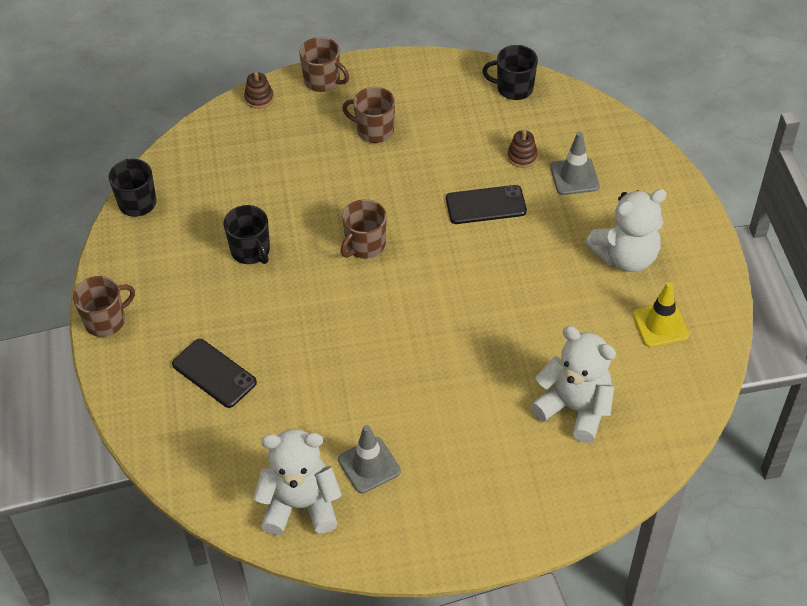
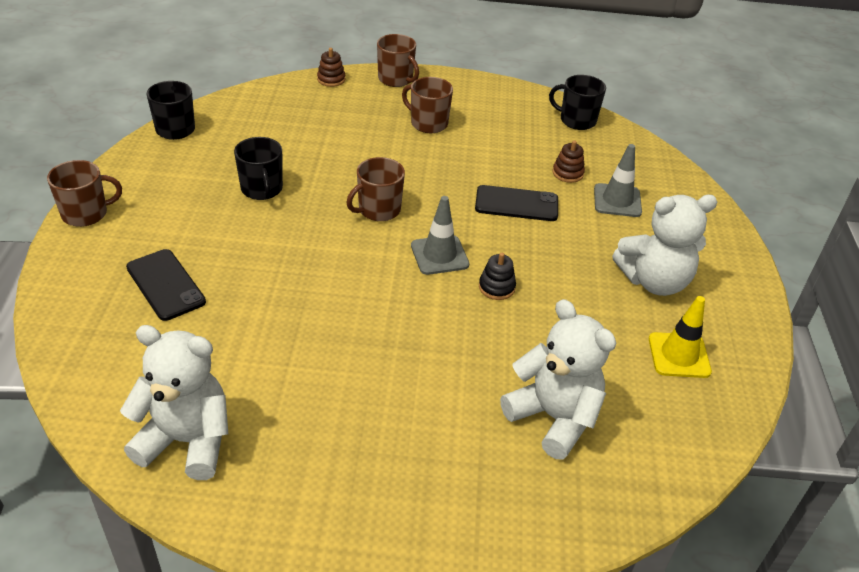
camera: 10 degrees right, 10 degrees down
(369, 465) = (287, 418): grey traffic cone -> grey traffic cone (439, 255)
(494, 299) = (496, 287): none -> black stacking toy

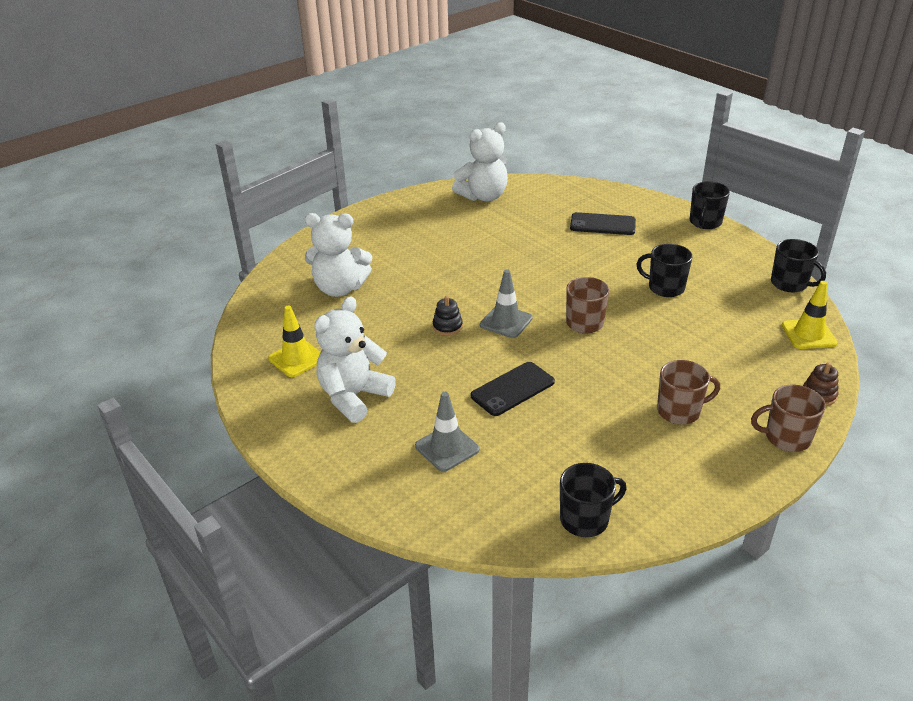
camera: 140 degrees right, 5 degrees down
(86, 214) = (705, 222): brown mug -> black mug
(253, 101) = (808, 334): none -> yellow traffic cone
(567, 173) = (514, 446): brown stacking toy -> none

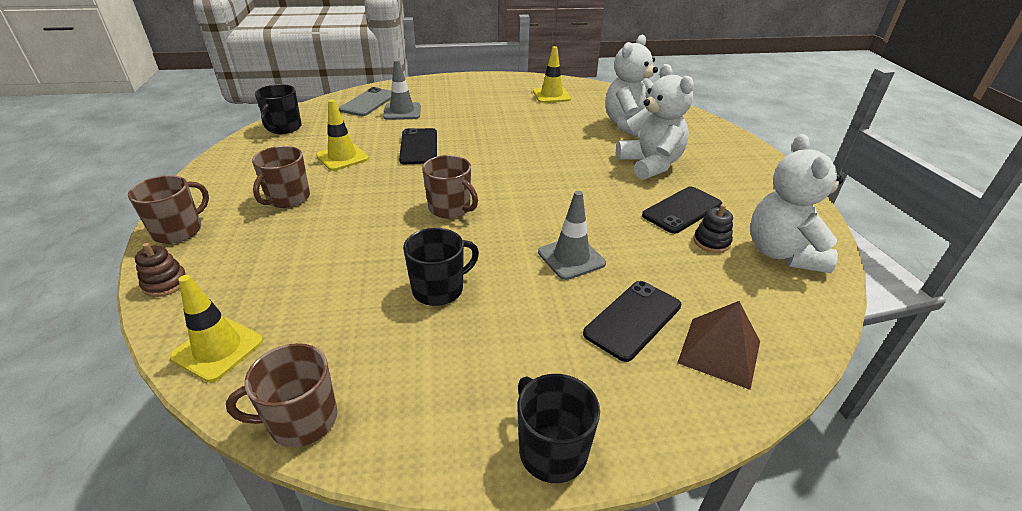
camera: 120 degrees right, 0 degrees up
(354, 397) = (489, 101): white teddy bear -> white teddy bear (650, 164)
(447, 326) = (525, 148): black stacking toy -> black stacking toy (711, 242)
(449, 494) = (368, 102): none -> grey phone
(470, 233) = (682, 210): none -> black phone
(506, 322) = (501, 173): grey traffic cone -> grey traffic cone (571, 258)
(586, 425) = (342, 157): none -> yellow traffic cone
(594, 200) = (719, 352): none -> brown pyramid
(790, 284) = (301, 420): black mug -> brown mug

